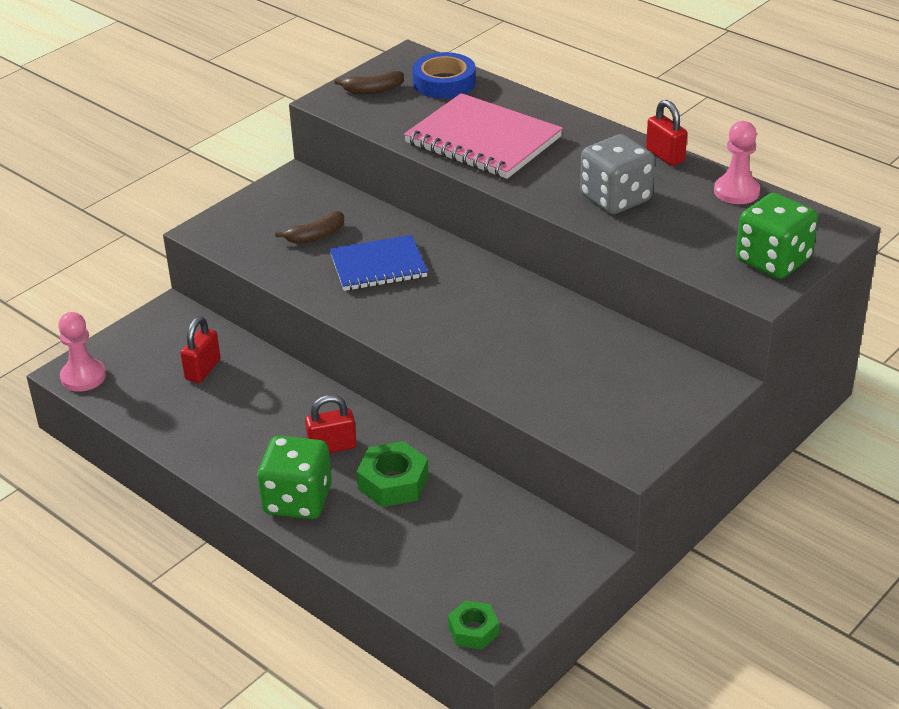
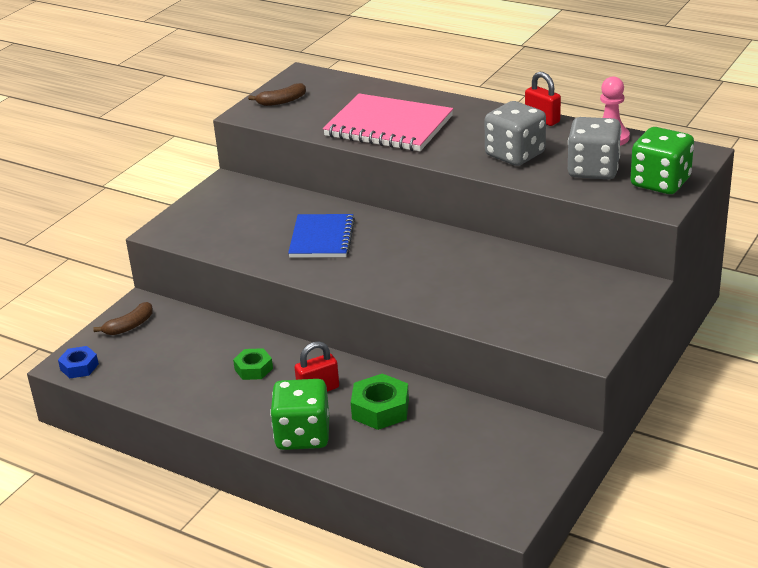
camera: 10 degrees left, 5 degrees down
(83, 377) = (79, 367): pink pawn -> blue nut
(203, 370) = (184, 346): red padlock -> none
(316, 236) = (260, 223): brown banana -> brown banana (129, 326)
(378, 266) = (322, 238): blue notebook -> blue notebook turned 60 degrees counterclockwise
(444, 82) = (339, 89): blue tape -> none
(473, 630) = (490, 513): green nut -> green nut (253, 369)
(700, 232) = (593, 170): none -> grey dice

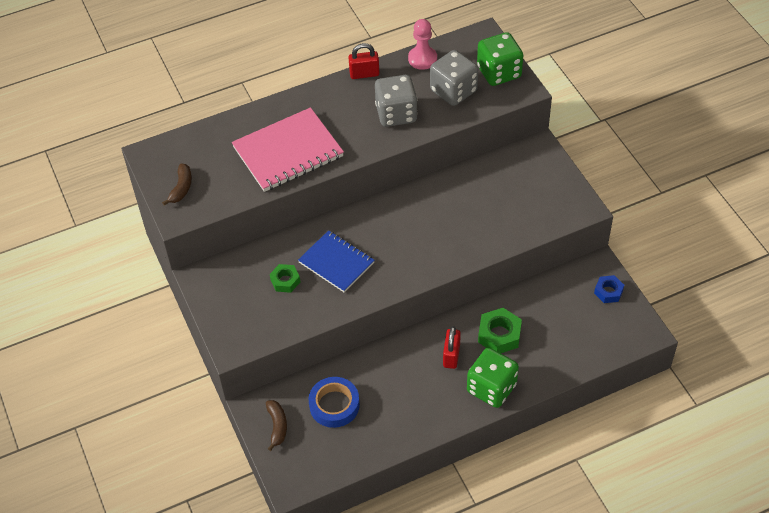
camera: 55 degrees left, 20 degrees up
(79, 367) = (301, 479): blue nut -> blue nut (608, 292)
(184, 346) = (334, 405): none -> blue tape
(253, 369) = (397, 378): green nut -> green nut (285, 281)

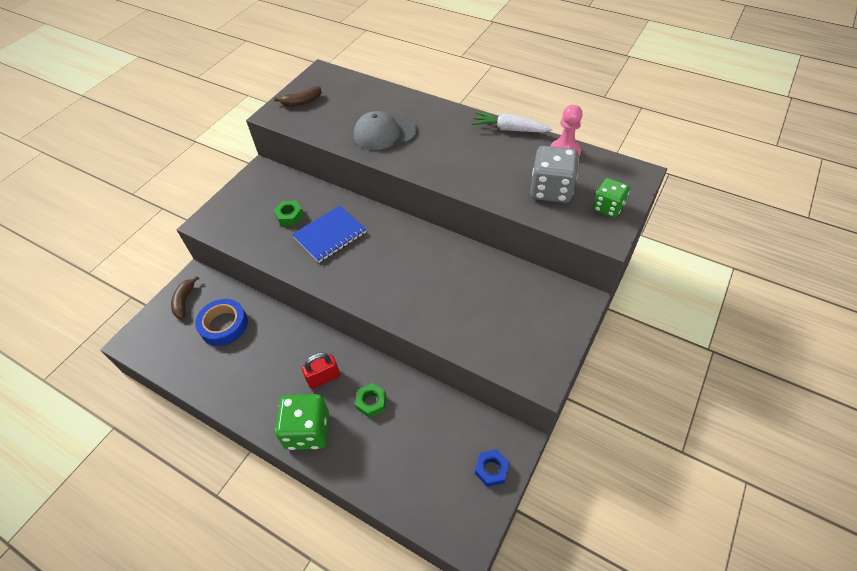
camera: 55 degrees right, 0 degrees up
(277, 426) = (184, 301): brown banana -> brown banana turned 135 degrees clockwise
(288, 152) = (384, 133): pink notebook -> grey cap
(336, 263) = (330, 235): blue notebook -> blue notebook turned 45 degrees clockwise
(364, 74) = (509, 129): red padlock -> white carrot
(396, 114) = (486, 169): grey dice -> none
(499, 72) = (607, 207): green dice -> green dice, size x0.63
(499, 335) = (371, 402): green nut -> green nut, size x0.65

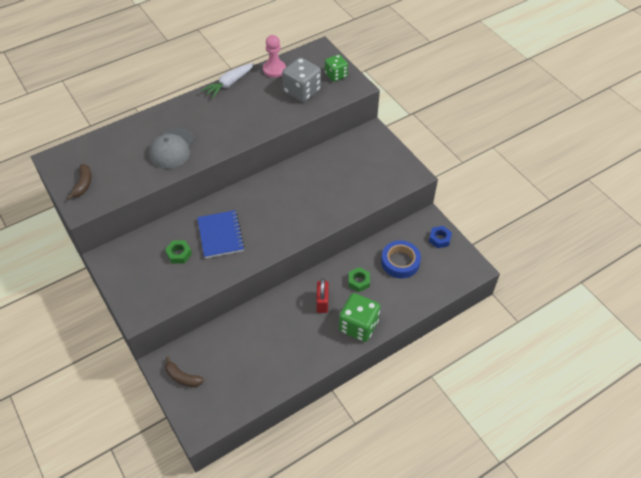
camera: 65 degrees left, 0 degrees up
(224, 325) = (230, 354): blue tape -> blue tape (400, 262)

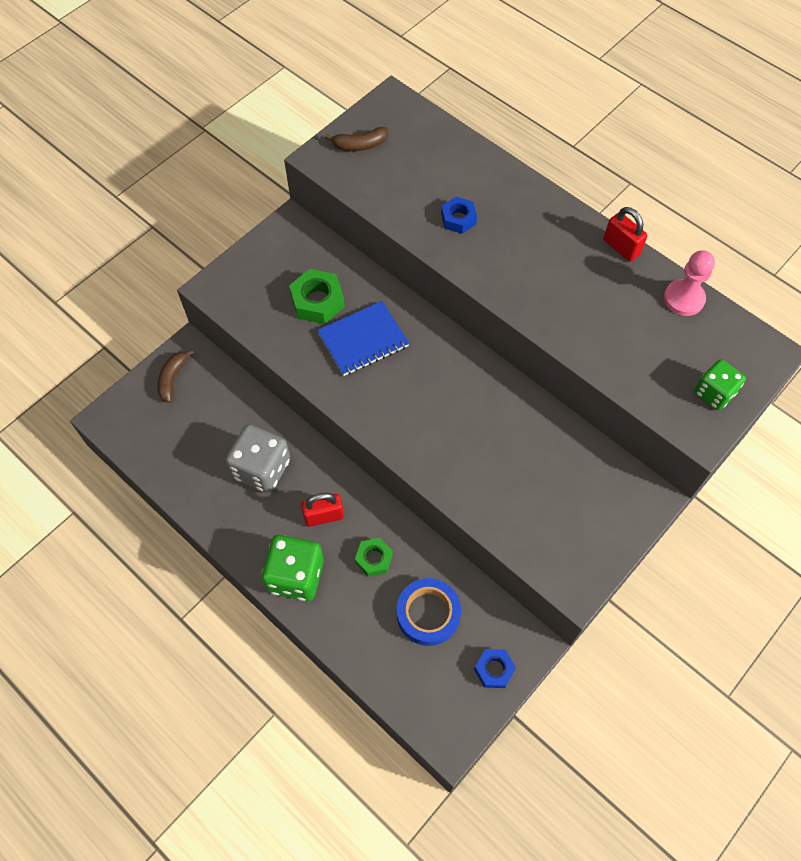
camera: 75 degrees right, 10 degrees up
(172, 148) = (458, 219): grey cap -> blue nut
(179, 254) = (317, 301): green nut -> green nut, size x1.54
(229, 84) = (621, 247): white carrot -> red padlock
(302, 91) = (650, 352): grey dice -> grey dice (262, 469)

